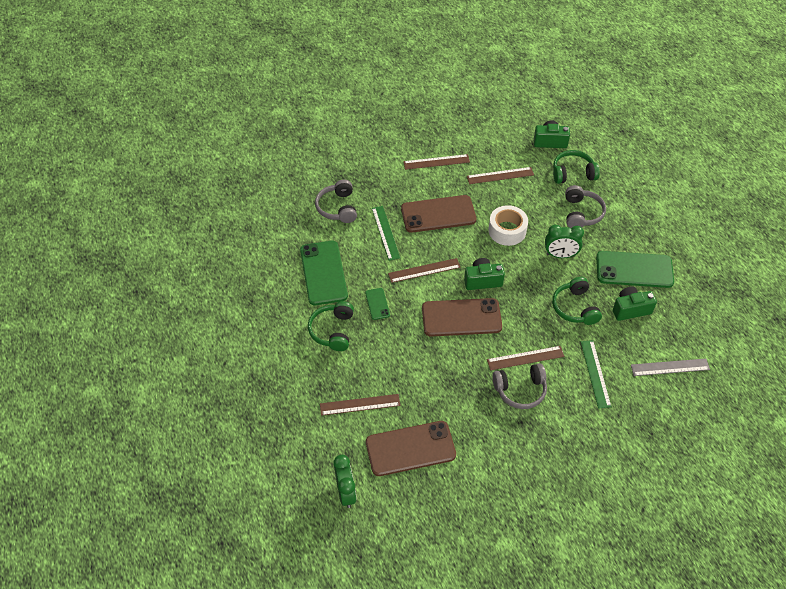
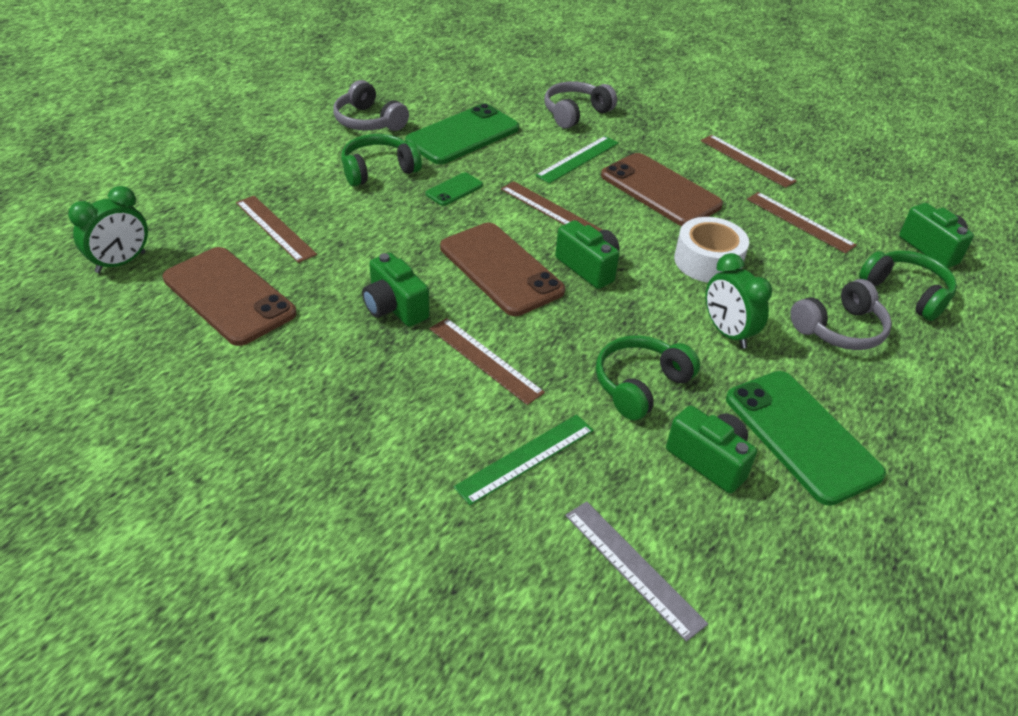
camera: 55 degrees right, 10 degrees down
(465, 377) = (394, 307): none -> green camera
(520, 390) = (416, 375): grey headphones -> grey headphones (368, 121)

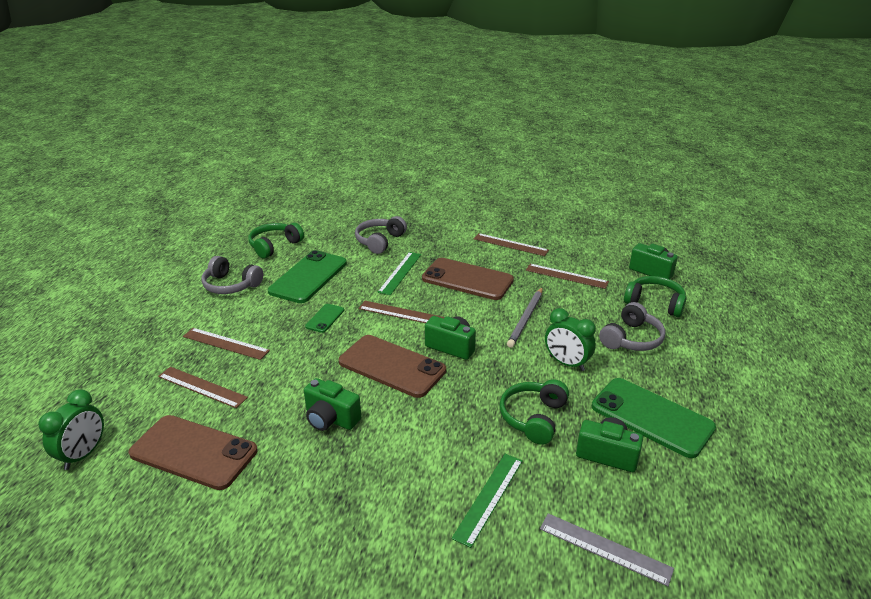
camera: 20 degrees left, 10 degrees down
(378, 170) = (259, 319): green headphones -> green headphones (274, 246)
(485, 360) = (419, 436): brown ruler -> brown ruler (225, 343)
(708, 261) = (526, 319): white tape -> grey pencil

